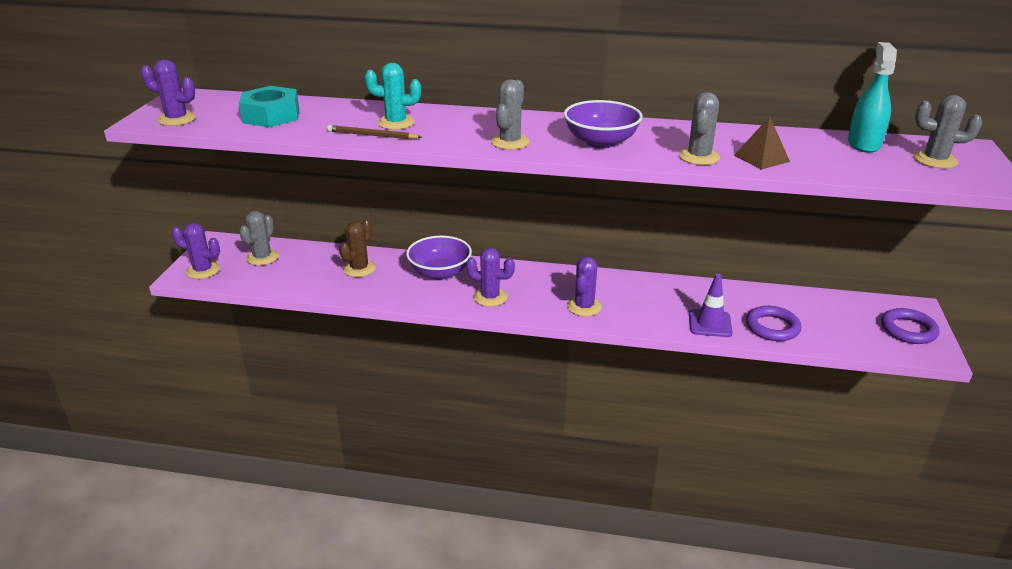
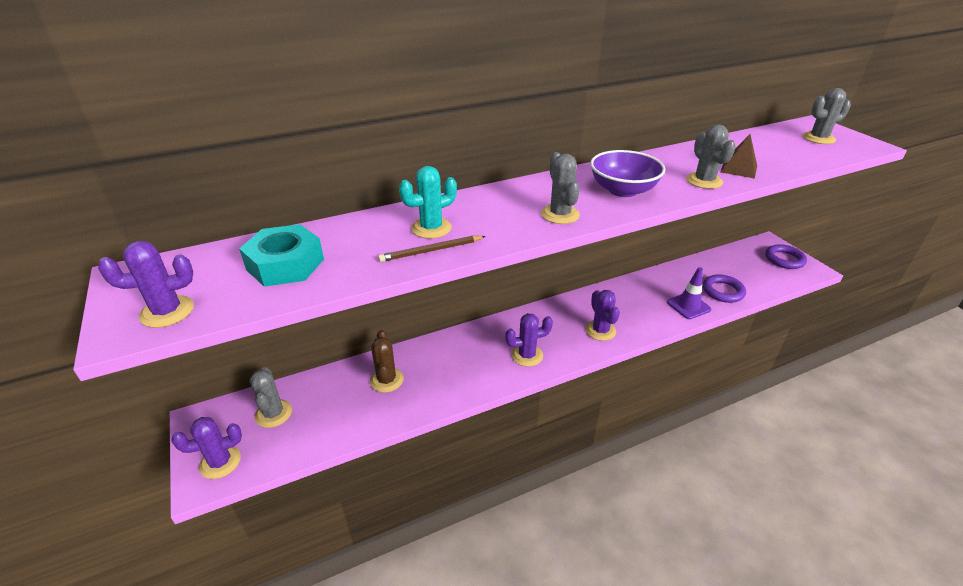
camera: 35 degrees left, 5 degrees up
(440, 273) = (461, 351): purple bowl -> none
(864, 144) = (767, 138): turquoise spray bottle -> none

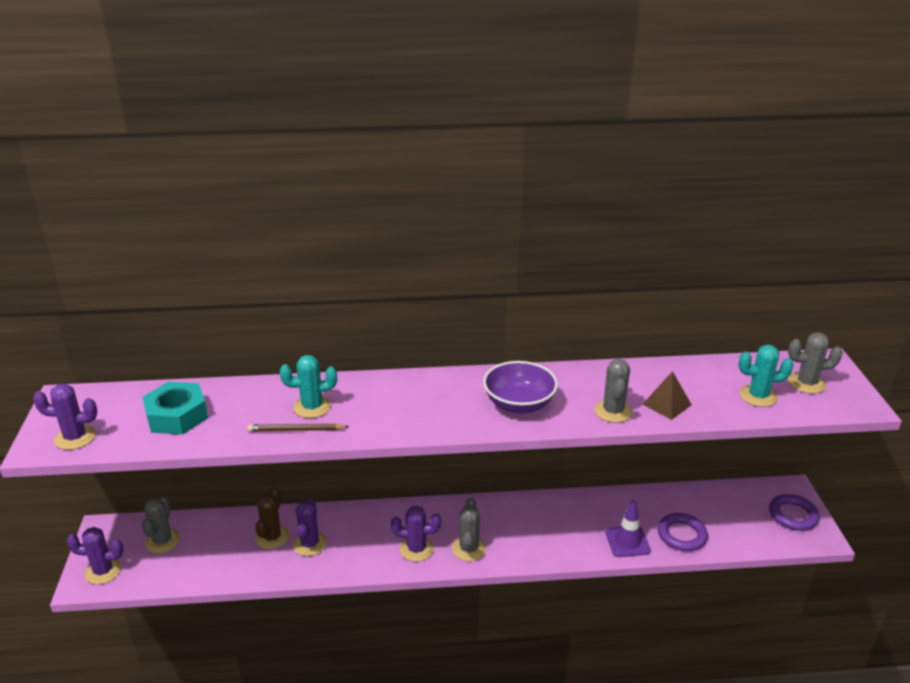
camera: 20 degrees right, 5 degrees down
(560, 214) = (435, 418): grey cactus -> grey cactus (469, 549)
(600, 330) = (509, 543): purple cactus -> purple cactus (310, 544)
(796, 152) = (758, 396): none -> turquoise cactus

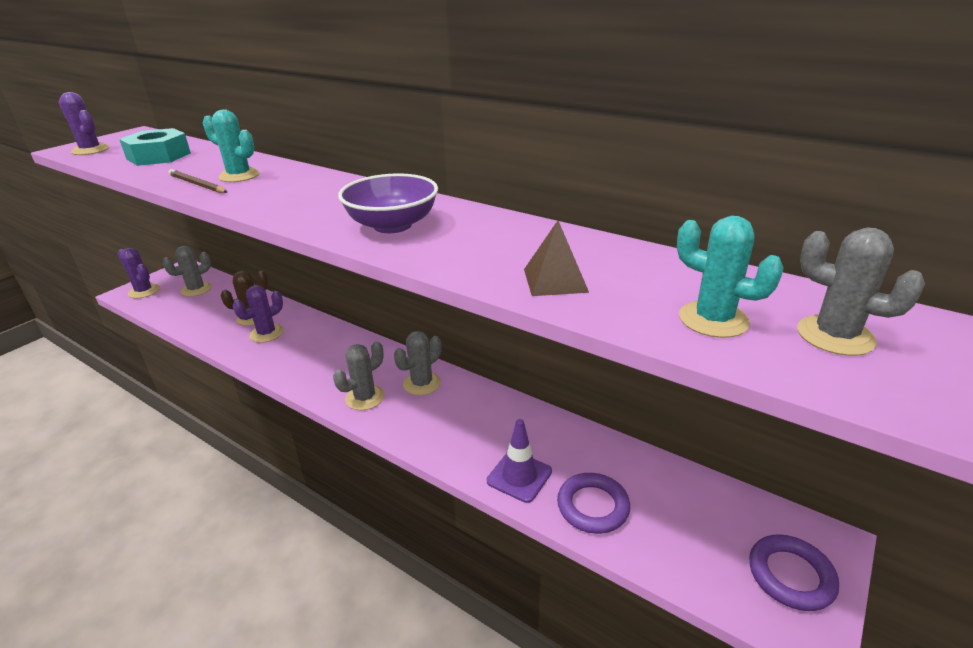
camera: 40 degrees right, 0 degrees up
(416, 549) = (327, 376): purple cactus -> none
(613, 411) = (475, 263): grey cactus -> grey cactus (422, 383)

